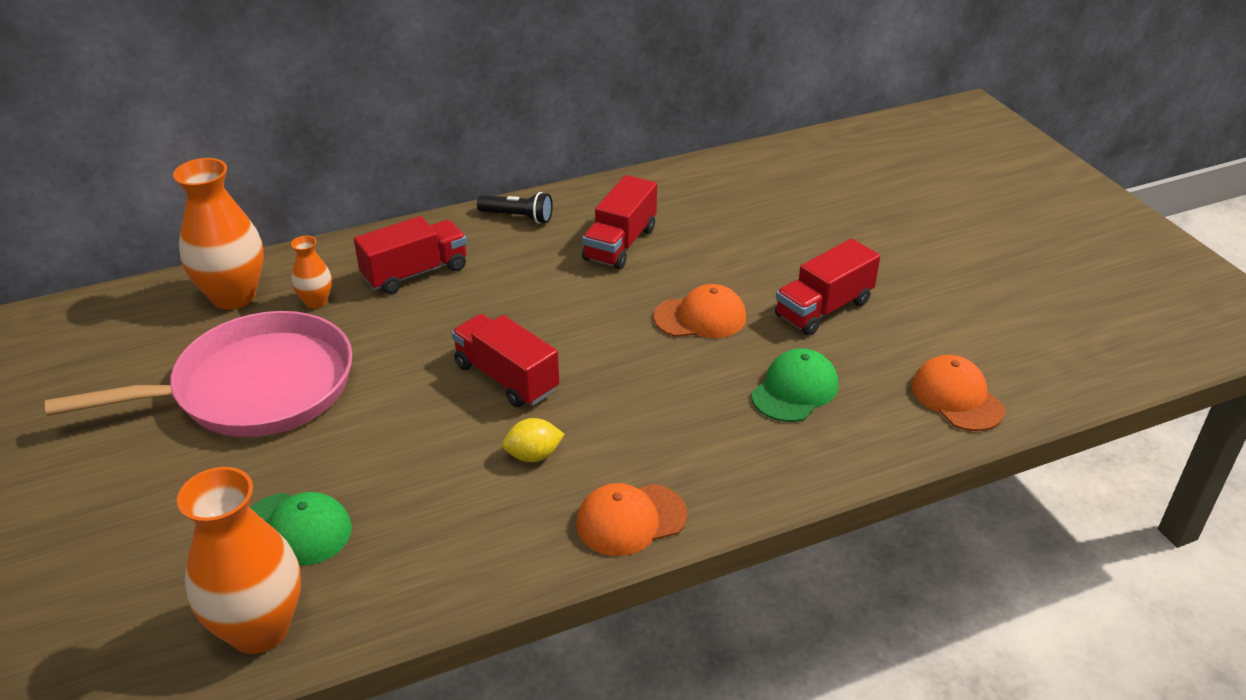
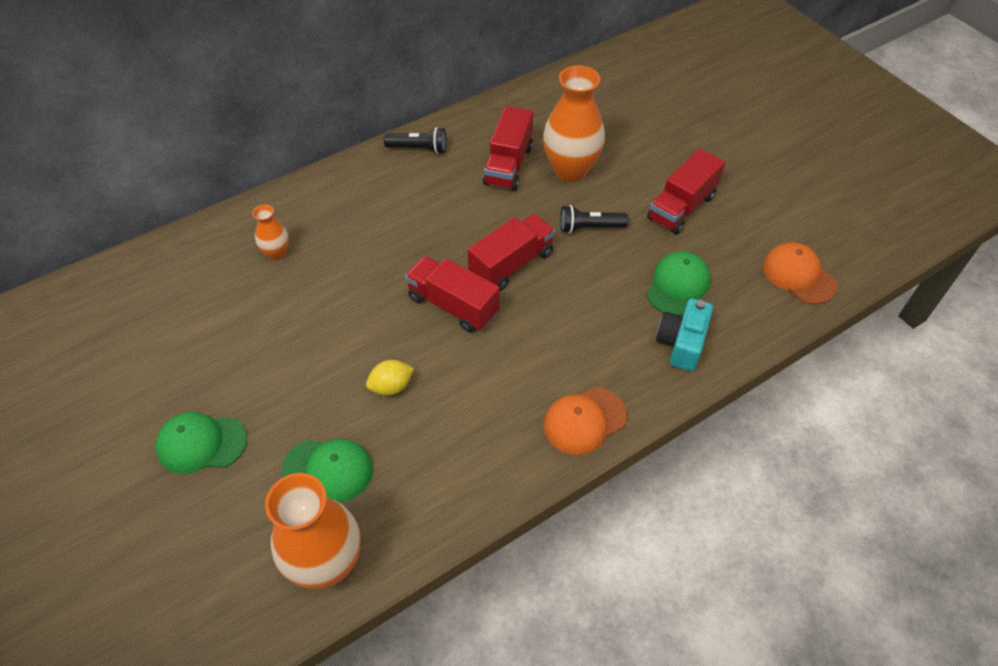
camera: 10 degrees left, 15 degrees up
(158, 481) = (201, 443): none -> green cap
(233, 296) = (205, 257): orange vase -> orange vase (570, 170)
(254, 388) = (252, 344): pink pan -> none
(415, 273) = (350, 214): red truck -> red truck (511, 264)
(533, 455) = (494, 374): yellow lemon -> yellow lemon (391, 386)
(700, 317) = (589, 228): orange cap -> black flashlight
(781, 452) = (681, 343): none -> turquoise camera

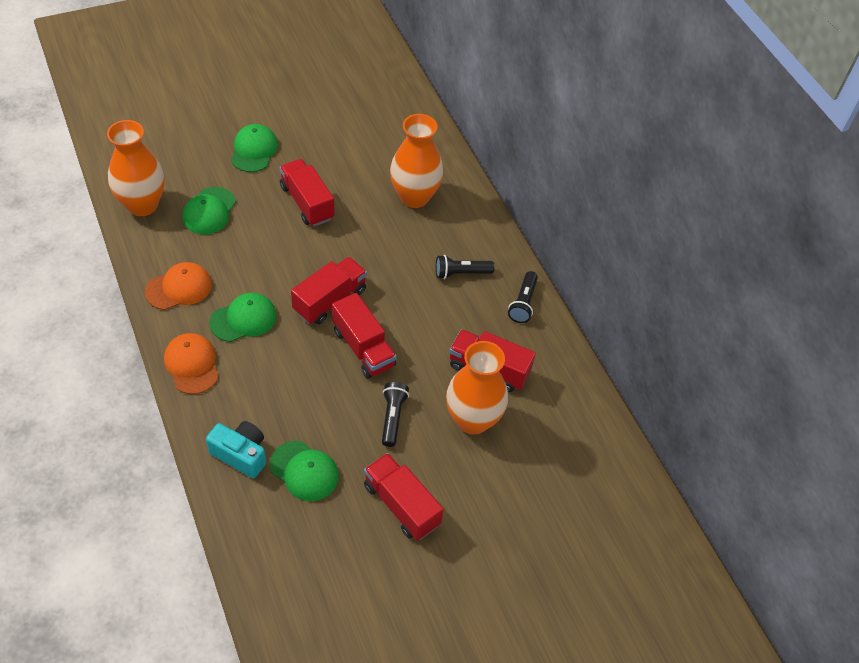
camera: 95 degrees right, 0 degrees up
(277, 253) = (414, 197): orange vase -> orange vase, size x2.02
(298, 359) = (307, 203): none -> red truck
(389, 199) = (461, 273): none -> black flashlight
(391, 386) = (264, 252): yellow lemon -> none
(502, 384) = (243, 319): none -> green cap
(798, 275) = (286, 583): orange cap -> orange cap (179, 288)

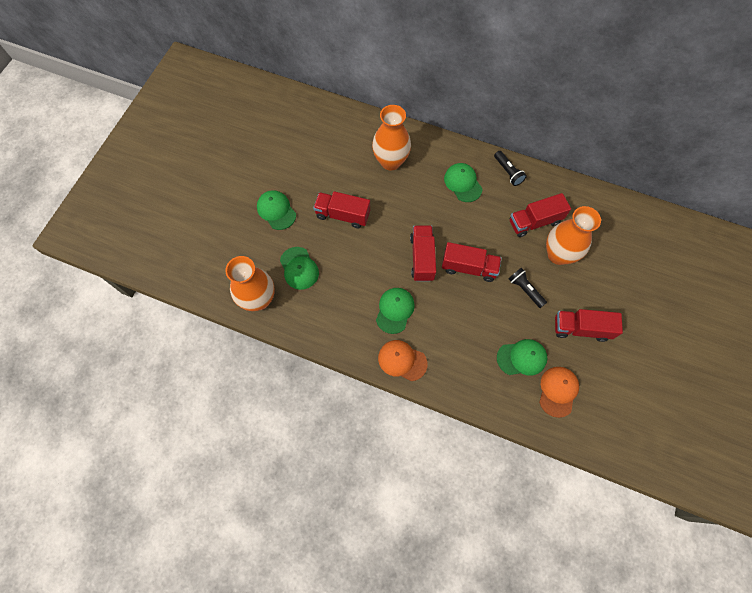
camera: 40 degrees left, 15 degrees up
(179, 288) = (341, 326): orange cap -> orange cap (558, 391)
(241, 454) = (484, 381): turquoise camera -> none
(461, 273) = (463, 183): black flashlight -> green cap

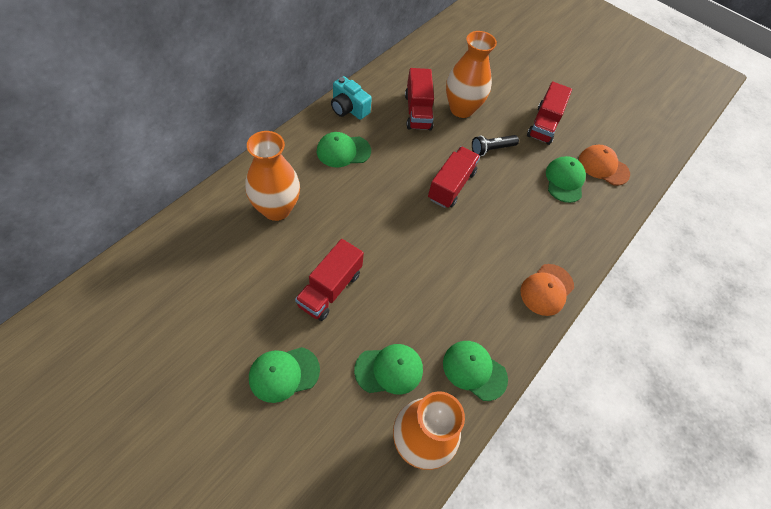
camera: 80 degrees left, 10 degrees down
(395, 310) = (482, 275): green cap -> green cap (474, 370)
(422, 258) = (424, 224): red truck -> none
(508, 172) = (348, 108): black flashlight -> turquoise camera

